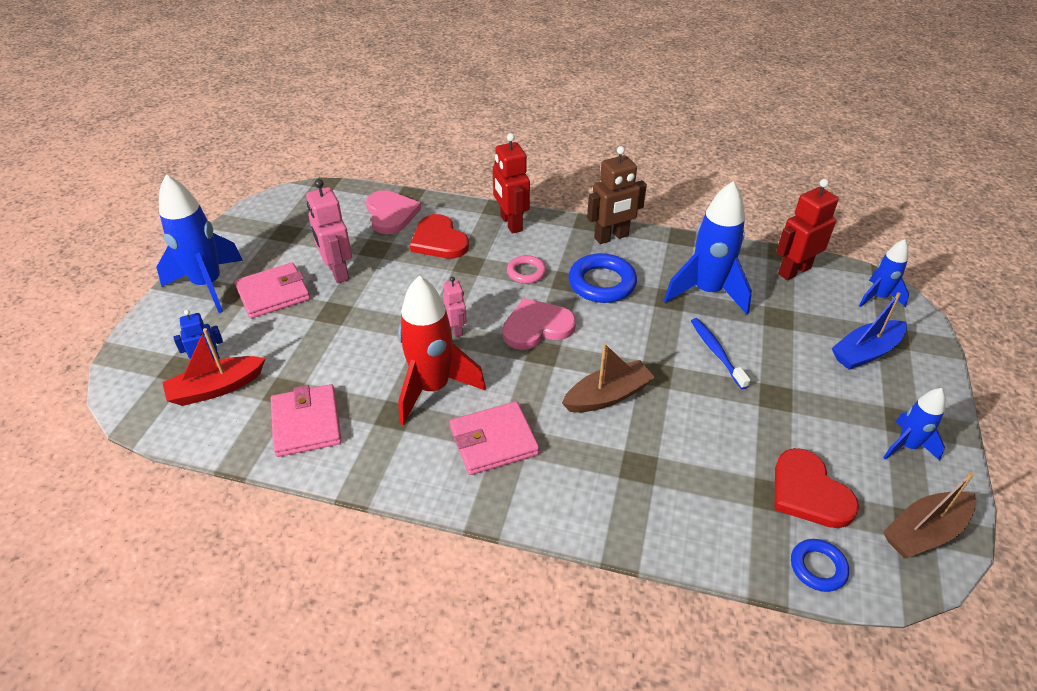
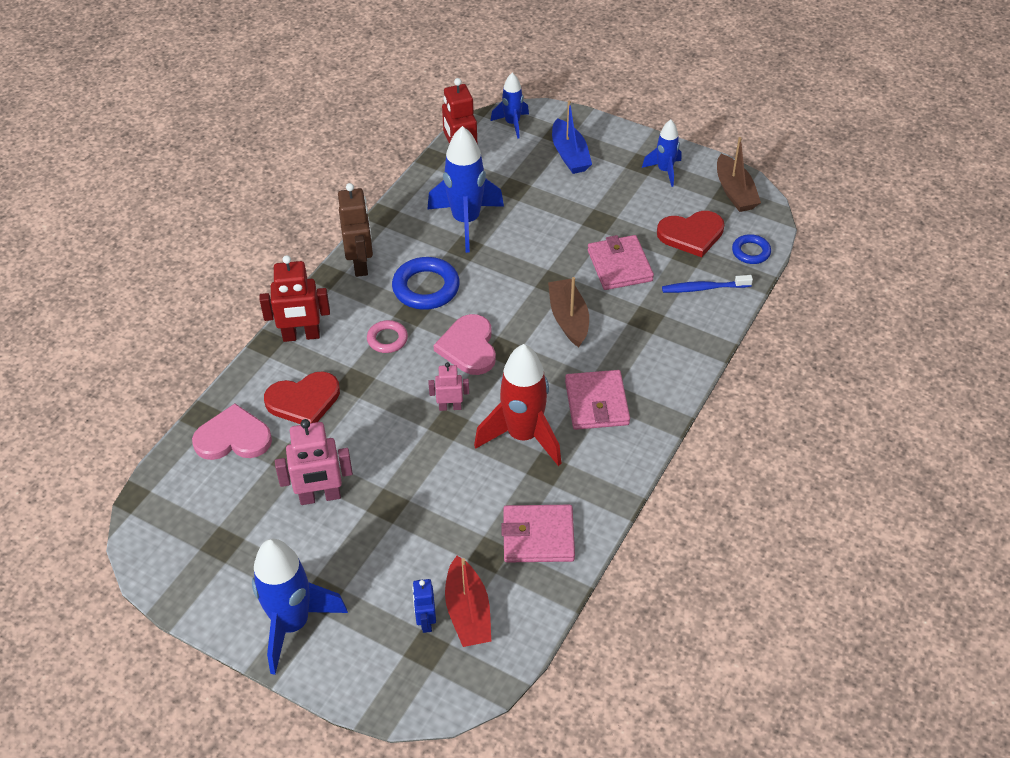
camera: 75 degrees left, 5 degrees up
(273, 294) = (334, 559): pink wallet -> pink wallet (619, 265)
(716, 352) = (541, 239): blue toothbrush -> blue toothbrush (704, 288)

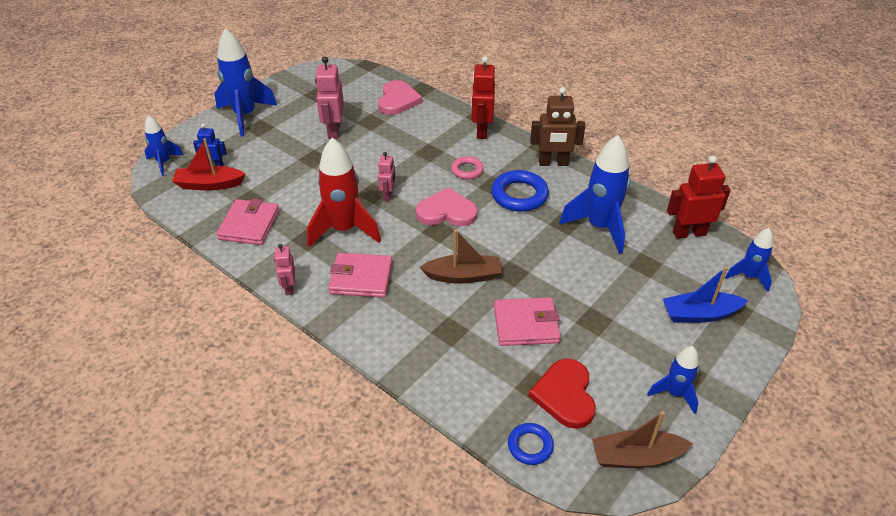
camera: 100 degrees right, 5 degrees down
(303, 401) = (419, 129): red heart -> none
(429, 693) = (164, 163): none -> blue rocket
(630, 464) = (289, 287): none -> pink robot
(704, 288) = (481, 387): blue toothbrush -> none

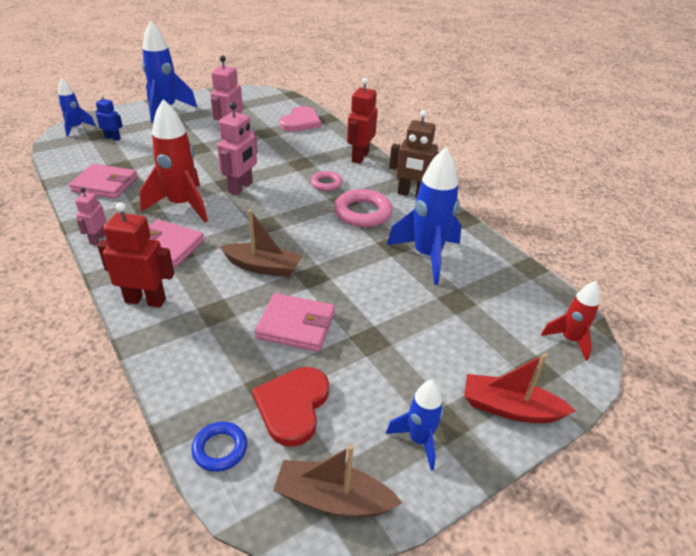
camera: 15 degrees right, 5 degrees down
(209, 184) = (98, 149): red boat -> red boat (510, 408)
(249, 225) = (105, 184): pink wallet -> pink wallet turned 75 degrees clockwise
(388, 195) = (241, 187): pink robot -> pink robot, size x1.71
(446, 211) = (284, 211): pink heart -> none
(519, 195) = (362, 213): blue ring -> pink ring
(689, 233) = (520, 283): red robot -> red robot (145, 300)
(699, 314) = (492, 363): blue boat -> none
(748, 276) = (569, 340): blue rocket -> red rocket

